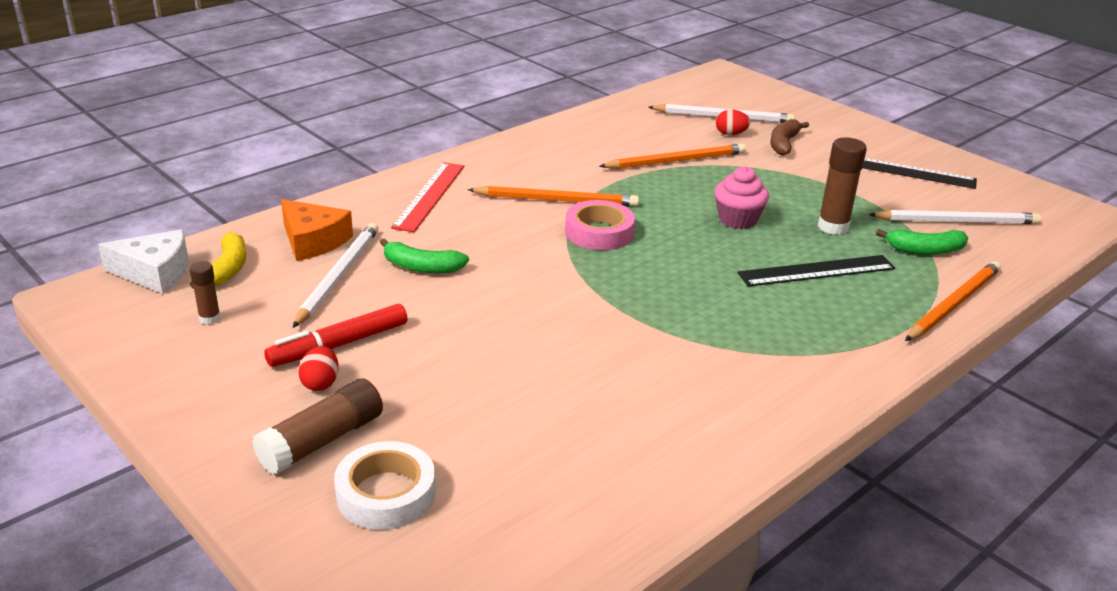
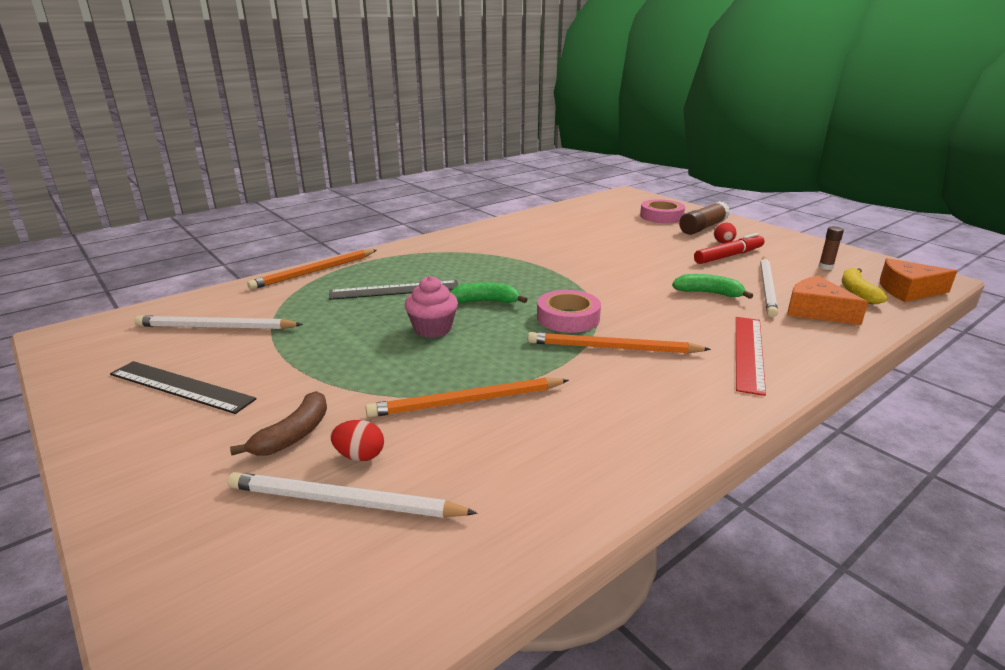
camera: 175 degrees left, 5 degrees down
(155, 272) = (907, 290): white cheese -> orange cheese
(386, 493) = (661, 216): white tape -> pink tape
(833, 227) = (345, 322): brown glue stick -> none
(925, 250) = (284, 304): green banana -> green banana (486, 301)

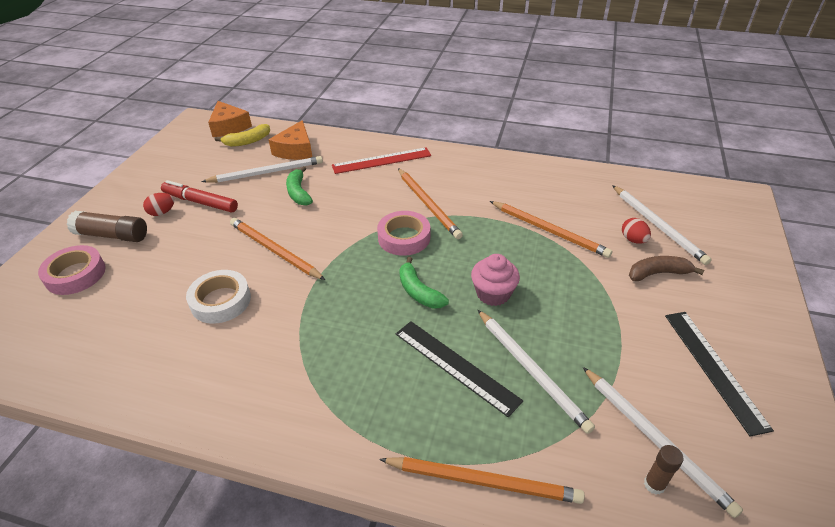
camera: 125 degrees left, 15 degrees up
(341, 312) = (531, 370): none -> white pencil
(576, 243) = (221, 301): none -> white tape
(617, 267) = (274, 250): none -> orange pencil
(825, 267) = (199, 158): brown glue stick -> brown glue stick (654, 484)

